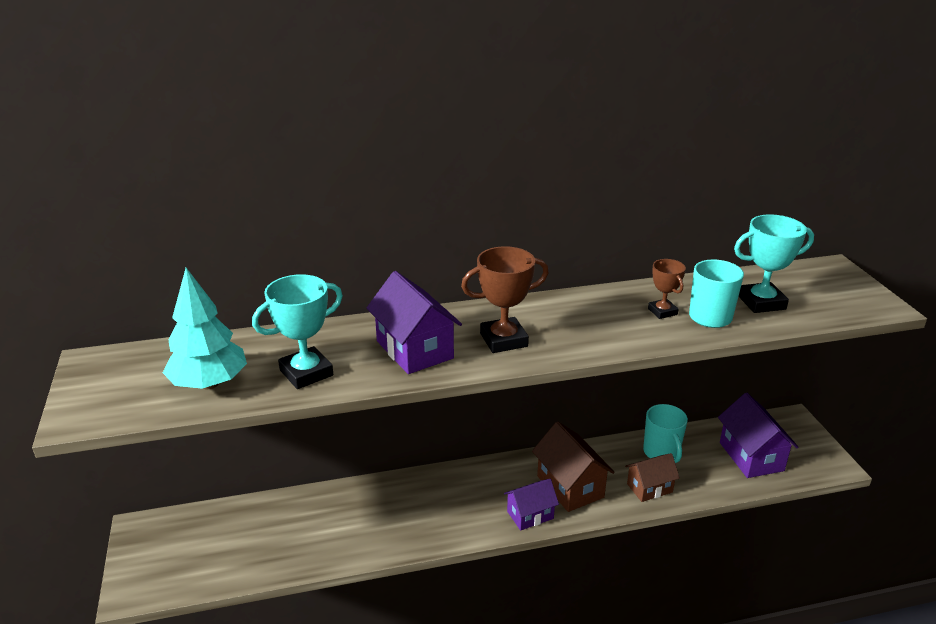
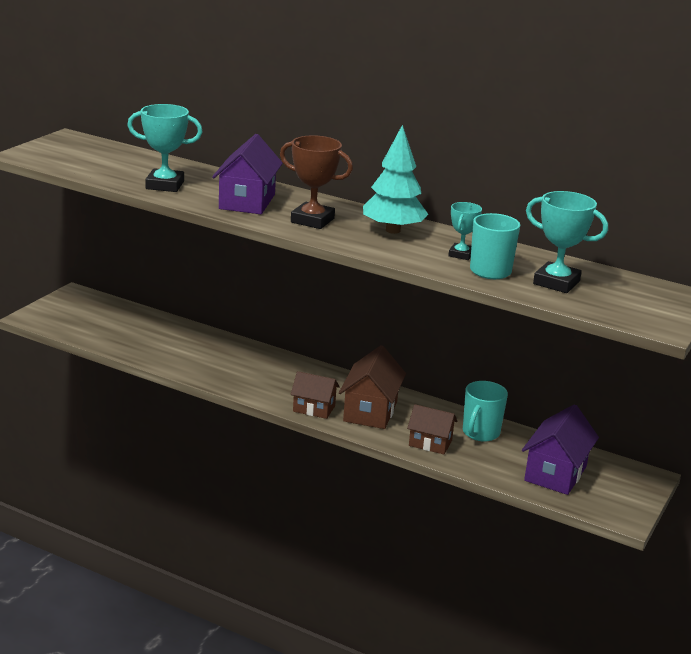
camera: 40 degrees right, 5 degrees down
(209, 384) = (107, 168): turquoise tree -> turquoise tree (392, 230)
(530, 515) = (314, 408): purple house -> brown house
(662, 311) = (461, 254): brown trophy -> turquoise trophy

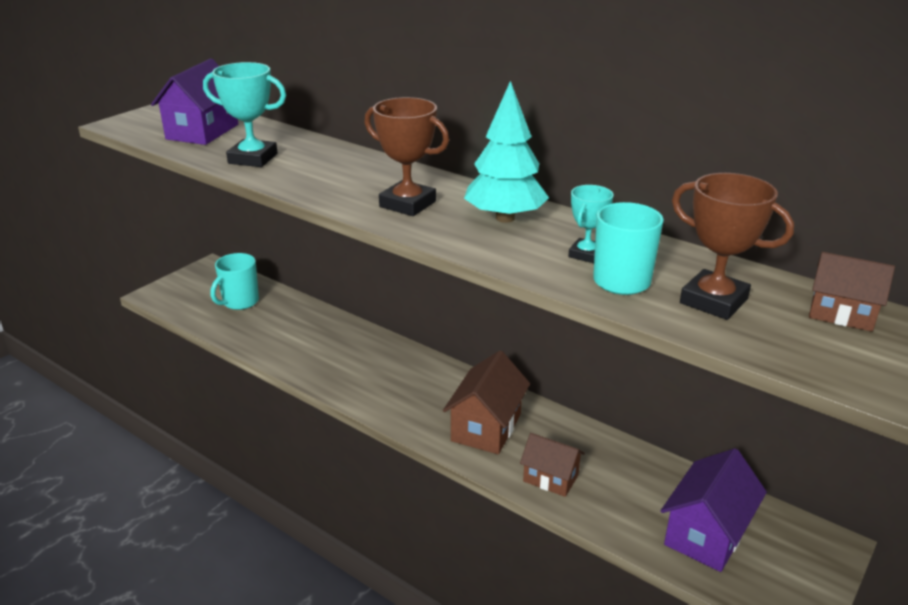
camera: 10 degrees right, 5 degrees up
(247, 202) = (338, 179): purple house -> purple house (202, 132)
(314, 408) = (420, 421): brown house -> brown house (841, 313)
(480, 433) = (615, 464): turquoise mug -> turquoise mug (240, 302)
(556, 282) = (713, 301): turquoise trophy -> brown trophy

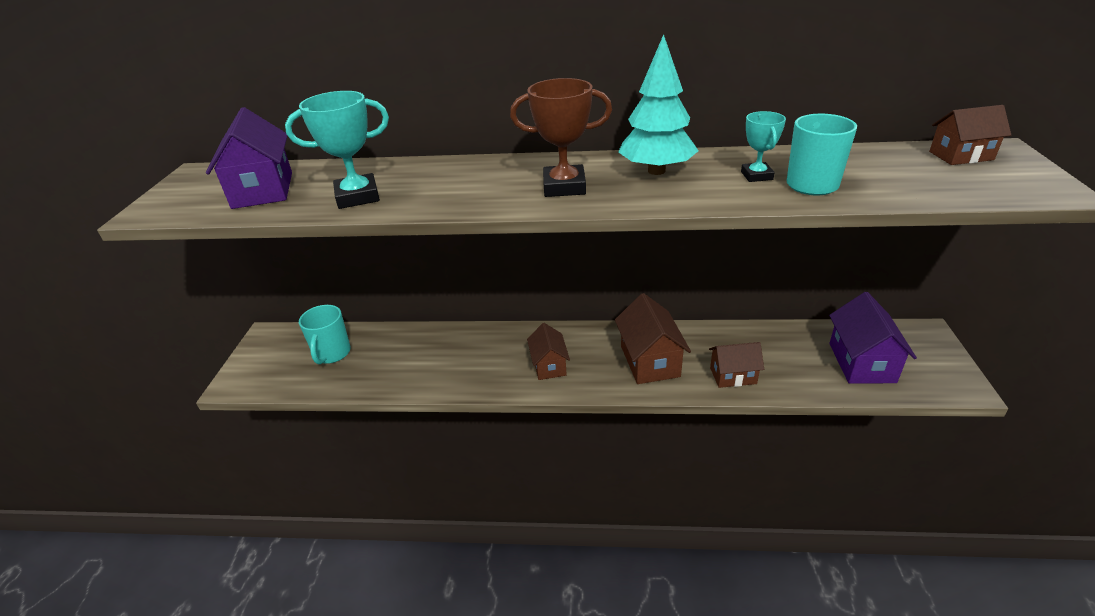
camera: 30 degrees left, 5 degrees up
(393, 389) = (549, 365): none -> brown house
(713, 301) = (885, 176): brown trophy -> none

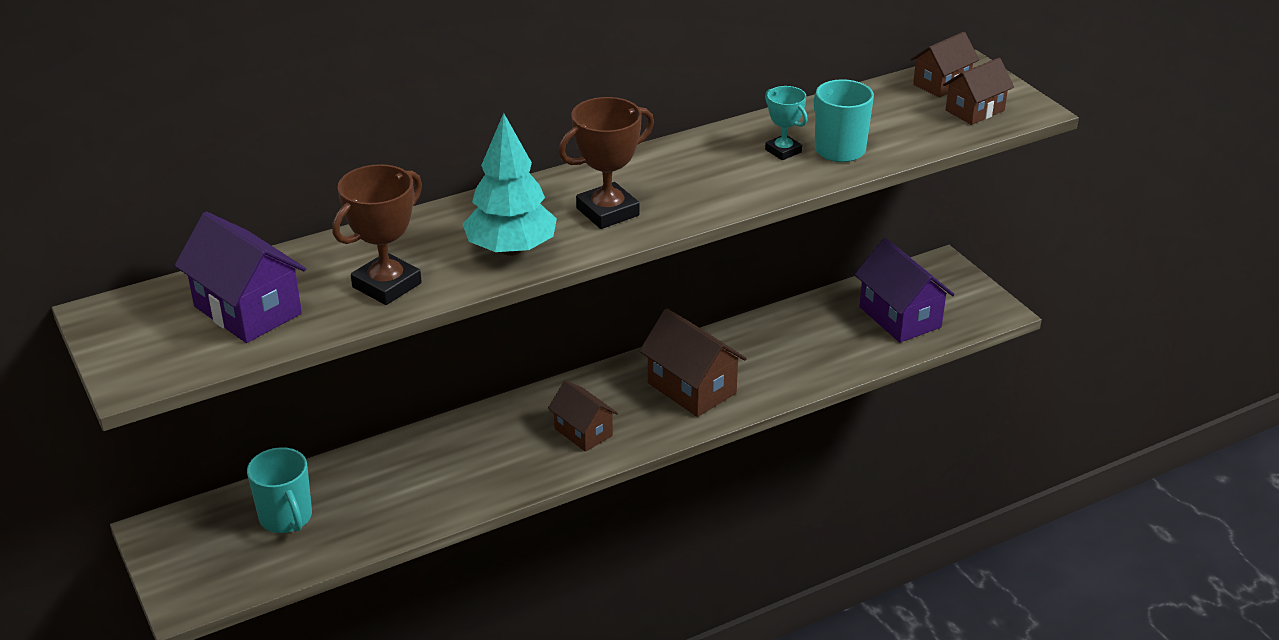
camera: 35 degrees left, 0 degrees up
(357, 197) = (387, 285): turquoise trophy -> brown trophy
(656, 171) = (682, 168): turquoise tree -> turquoise tree (511, 249)
(733, 375) = (787, 373): brown house -> brown house (974, 110)

